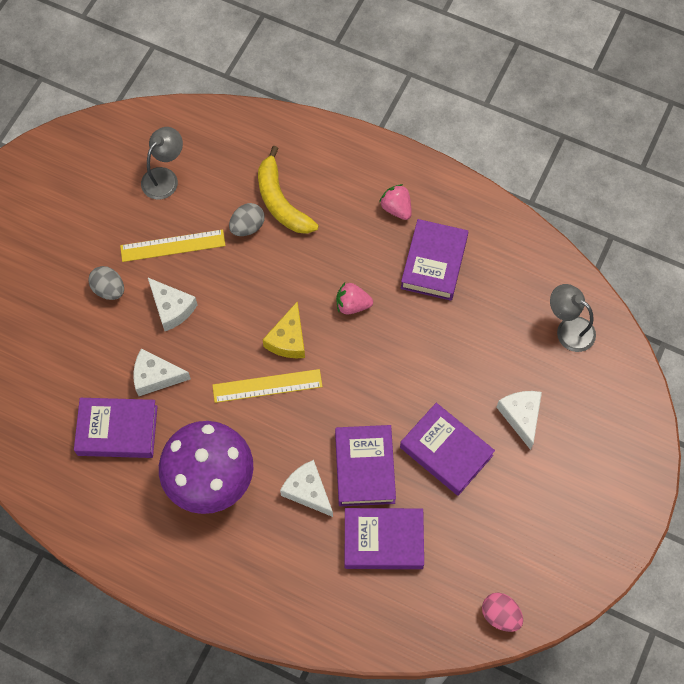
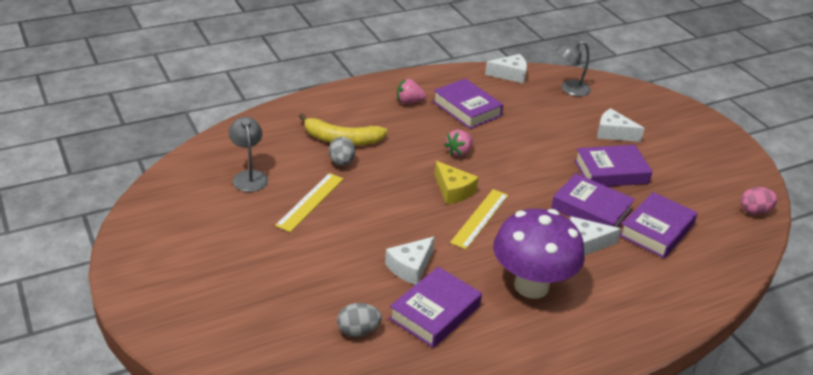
camera: 55 degrees left, 30 degrees down
(109, 289) = (305, 251): grey egg -> grey egg (358, 331)
(172, 308) = (361, 229): white cheese -> white cheese (510, 75)

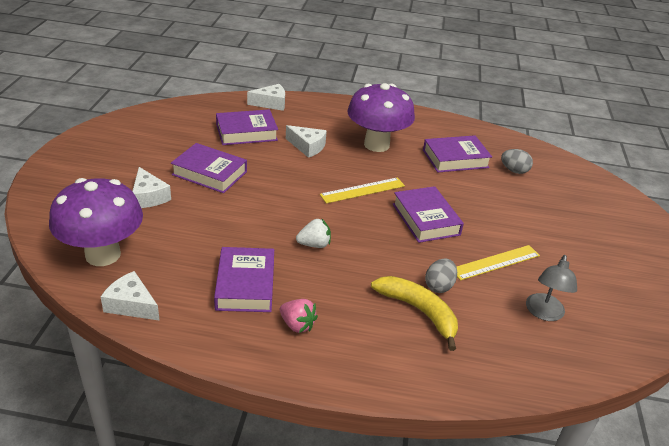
camera: 145 degrees left, 0 degrees up
(410, 267) = (449, 185): white cheese -> white cheese (271, 103)
(453, 190) = (360, 217): yellow cheese -> none
(459, 152) = (314, 244): pink strawberry -> white strawberry
(569, 89) = (103, 254): grey lamp -> purple mushroom
(591, 210) = (270, 160): purple book -> purple book (425, 219)
(754, 211) = (160, 113): pink egg -> none

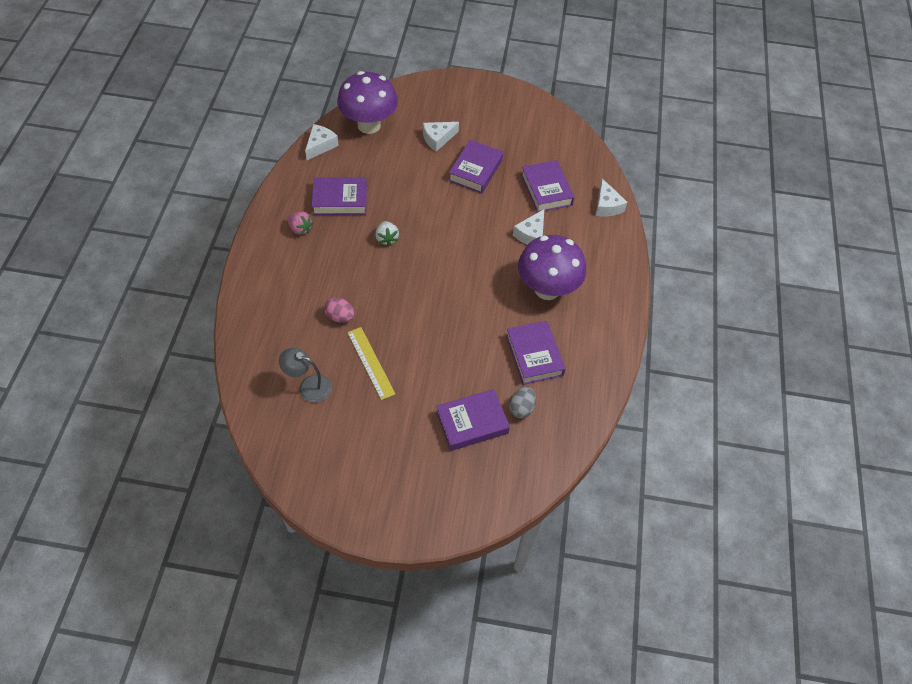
camera: 90 degrees right, 20 degrees up
(297, 325) = (300, 229): pink strawberry -> pink strawberry turned 90 degrees counterclockwise
(362, 190) = (465, 273): yellow ruler -> none
(419, 311) = (312, 300): yellow banana -> none
(425, 219) = (427, 317): purple book -> purple book (472, 423)
(439, 286) = (340, 317): grey egg -> pink egg

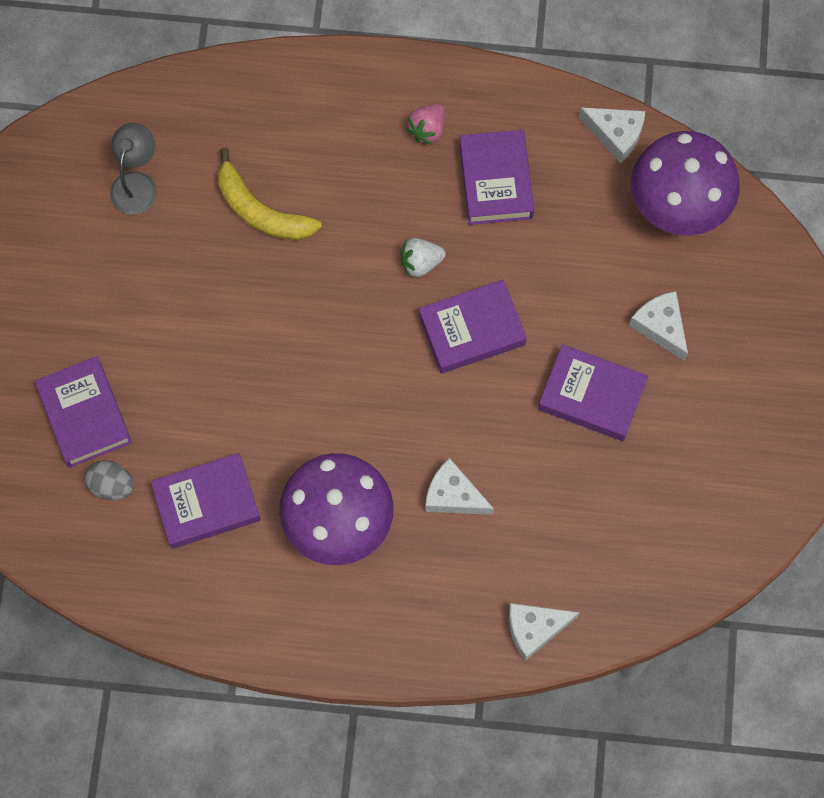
camera: 90 degrees right, 15 degrees up
(340, 317) = (260, 211): pink egg -> yellow banana
(370, 362) = (181, 263): yellow ruler -> none
(546, 190) = (559, 521): purple book -> purple book (471, 330)

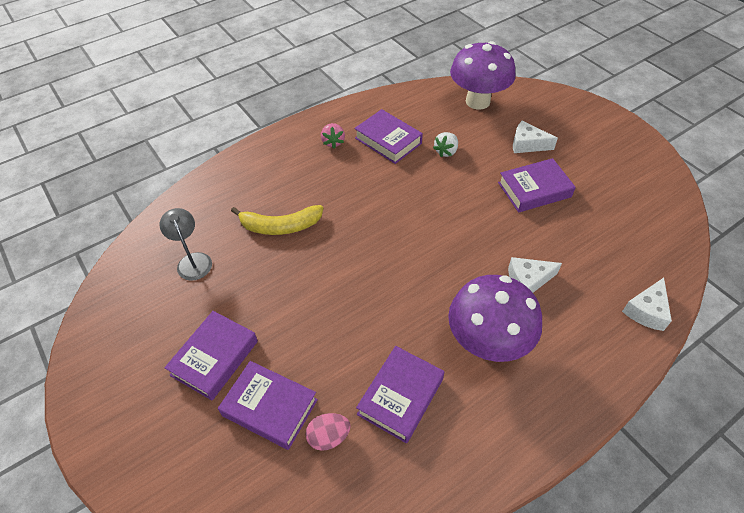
camera: 40 degrees left, 20 degrees down
(112, 485) = (328, 437): grey egg -> pink egg
(420, 263) = (389, 193): white strawberry -> white strawberry (446, 151)
(471, 330) = (447, 203): purple book -> purple book (214, 358)
(616, 135) = (420, 94): white cheese -> none

